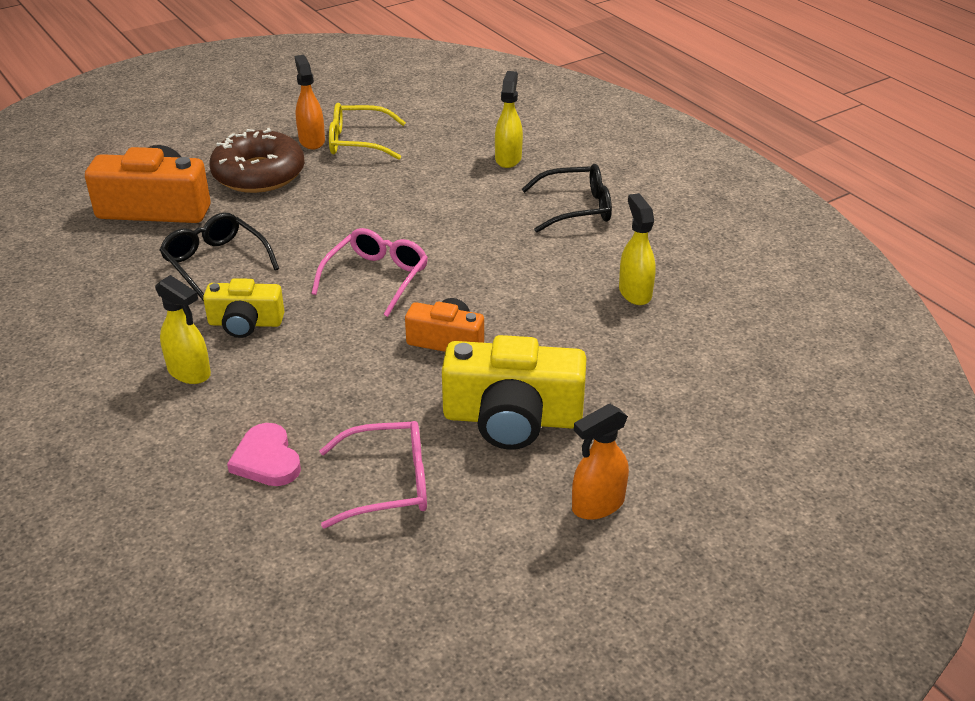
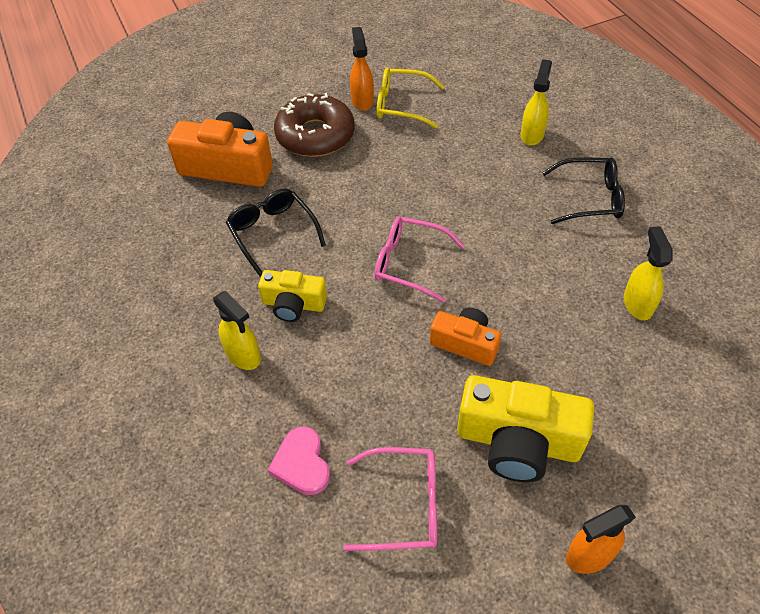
camera: 10 degrees right, 15 degrees up
(377, 277) = (408, 263): pink glasses -> pink glasses turned 105 degrees counterclockwise

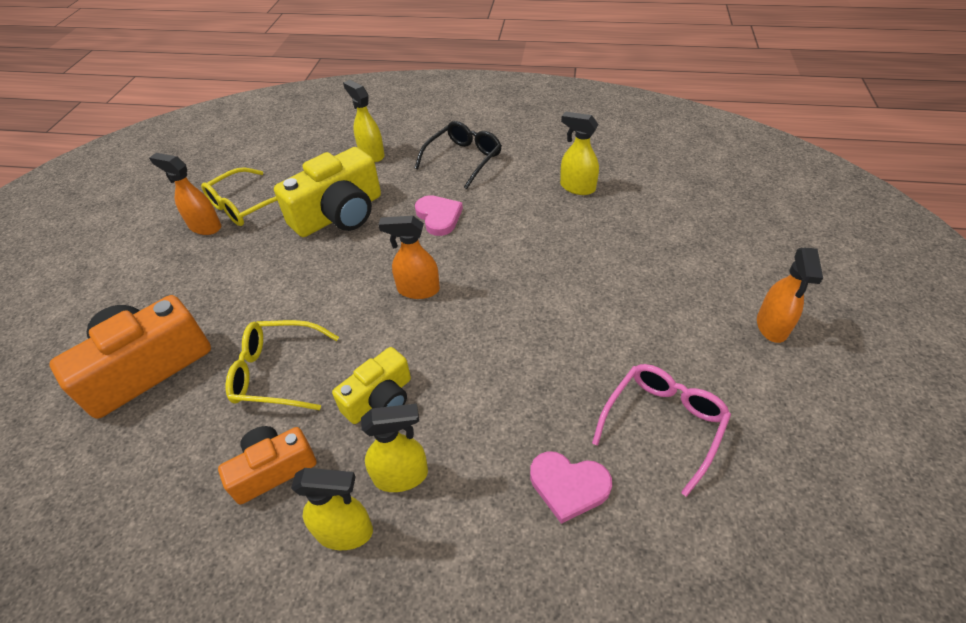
camera: 55 degrees left, 5 degrees down
(186, 350) = (345, 532): none -> yellow spray bottle
(272, 232) = (275, 372): black glasses -> yellow glasses
(315, 135) = (200, 279): brown donut -> none
(408, 263) = (418, 290): pink glasses -> orange spray bottle
(465, 343) = (532, 297): orange camera -> orange camera (273, 469)
(500, 226) = (439, 217): none -> pink heart
(518, 441) = (648, 314): yellow camera -> yellow camera (339, 214)

